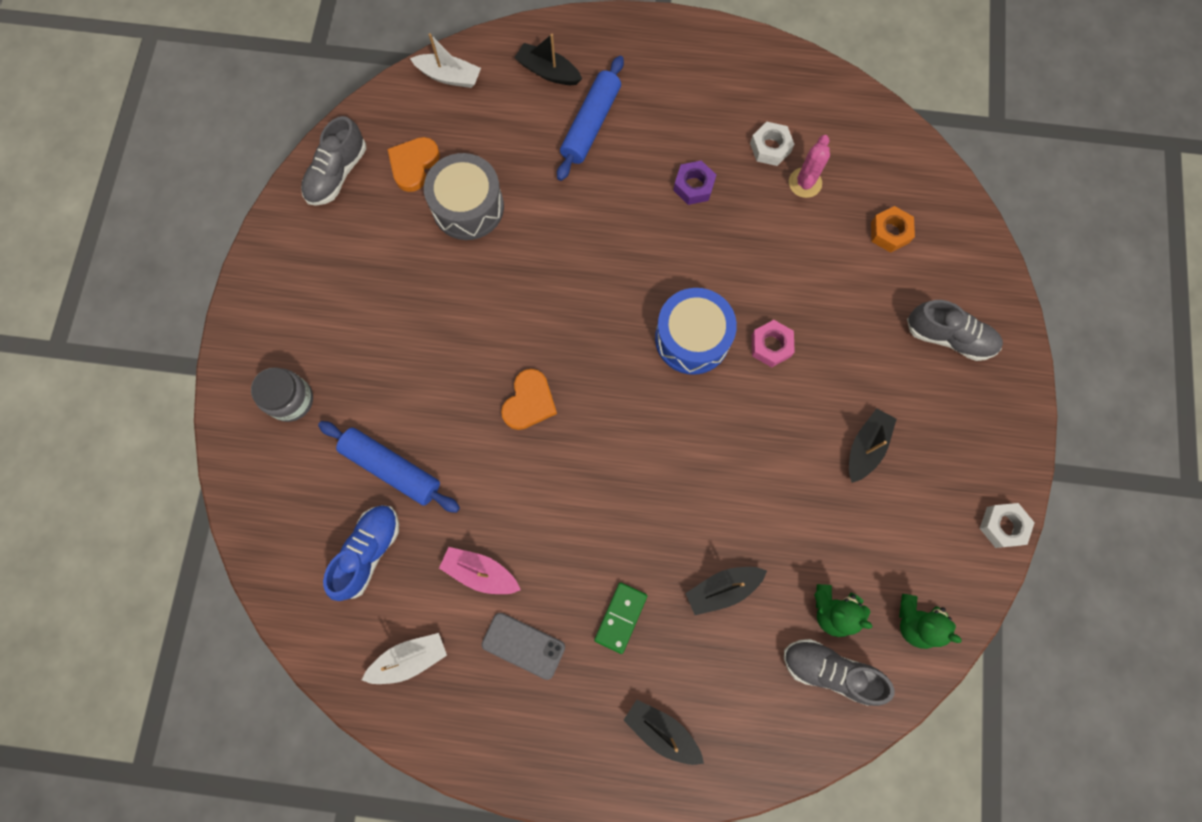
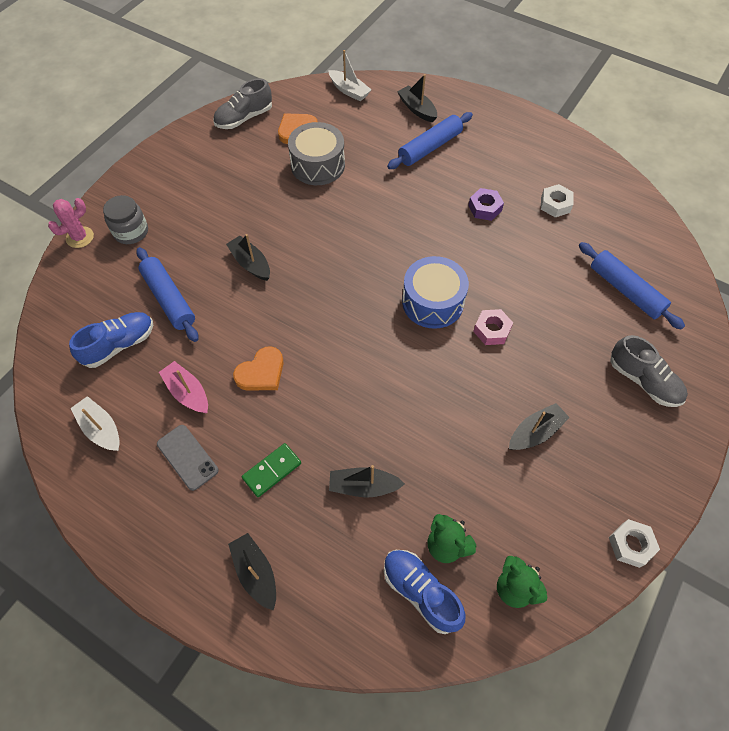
camera: 25 degrees right, 15 degrees down
(410, 659) = (101, 428): white boat -> white boat turned 135 degrees counterclockwise
(461, 379) = (251, 263): none -> black boat
(529, 402) = (289, 296): orange heart -> orange heart (261, 372)
(805, 183) = (571, 235): pink cactus -> pink cactus (80, 237)
(829, 670) = (421, 592): grey shoe -> blue shoe
(889, 232) = (625, 291): orange nut -> blue rolling pin

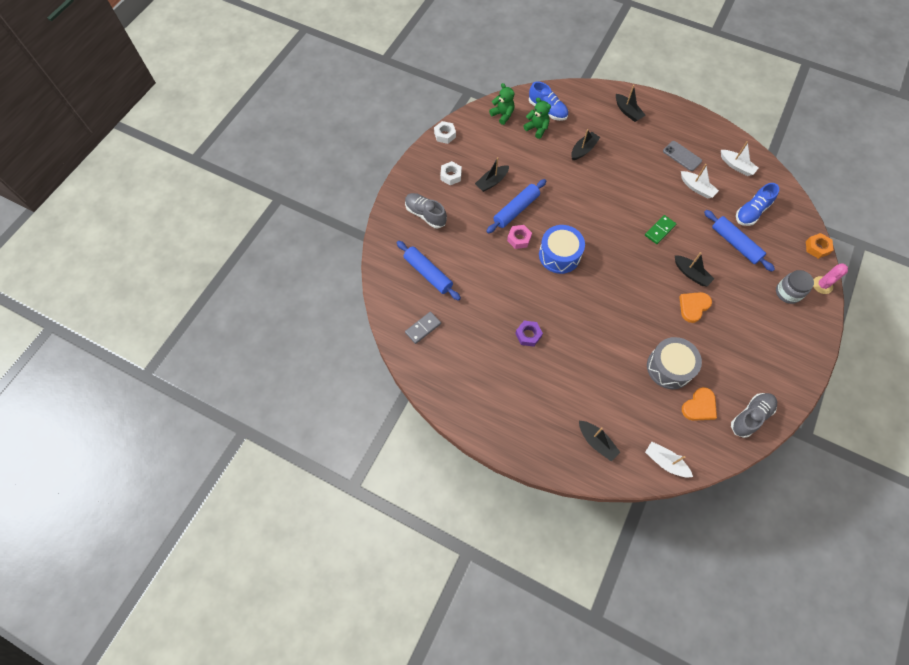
camera: 175 degrees right, 5 degrees up
(54, 285) = (817, 248): none -> orange nut
(187, 392) = (696, 188): pink boat -> white boat
(261, 372) = (657, 202): orange heart -> orange heart (693, 307)
(272, 470) = (634, 153): green domino -> green domino (660, 230)
(363, 486) = (583, 150): black boat -> black boat turned 45 degrees counterclockwise
(430, 147) = (579, 395): blue rolling pin -> blue rolling pin (516, 210)
(555, 204) = (473, 343): white nut -> white nut (451, 175)
(622, 224) = (423, 328): none -> grey domino

